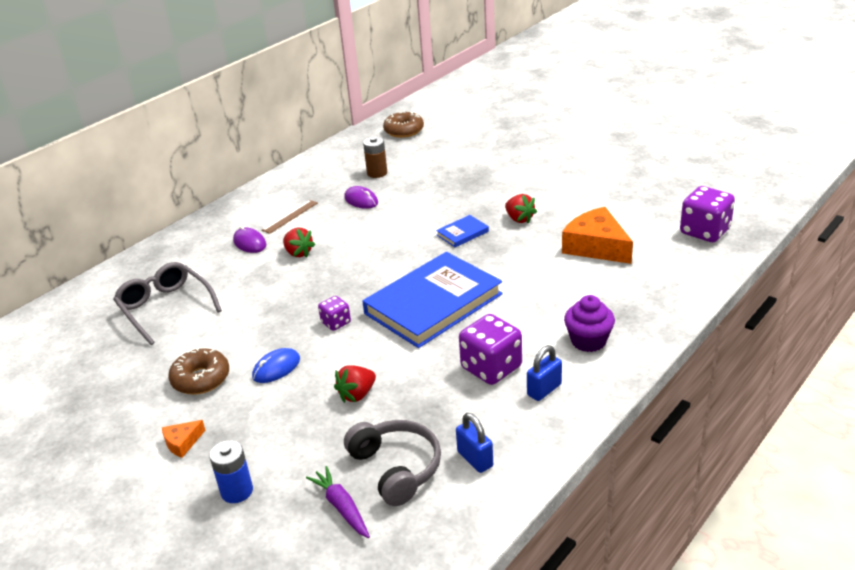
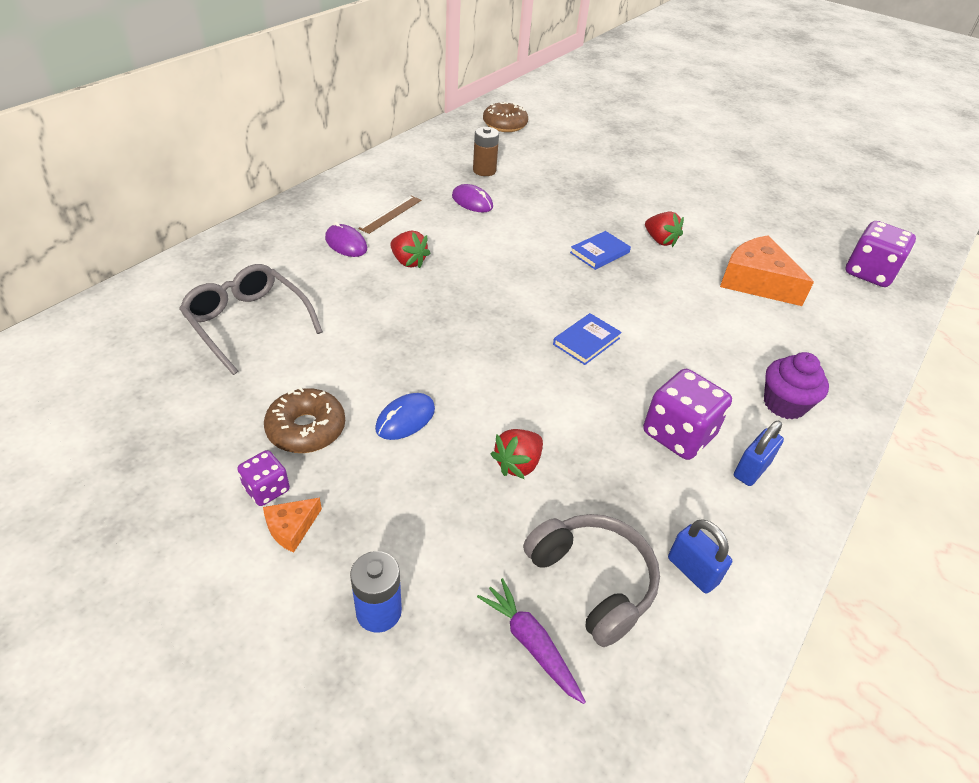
camera: 10 degrees left, 10 degrees up
(336, 323) = (471, 359): purple dice -> purple dice (267, 489)
(433, 304) = (586, 341): blue book -> blue book, size x0.42

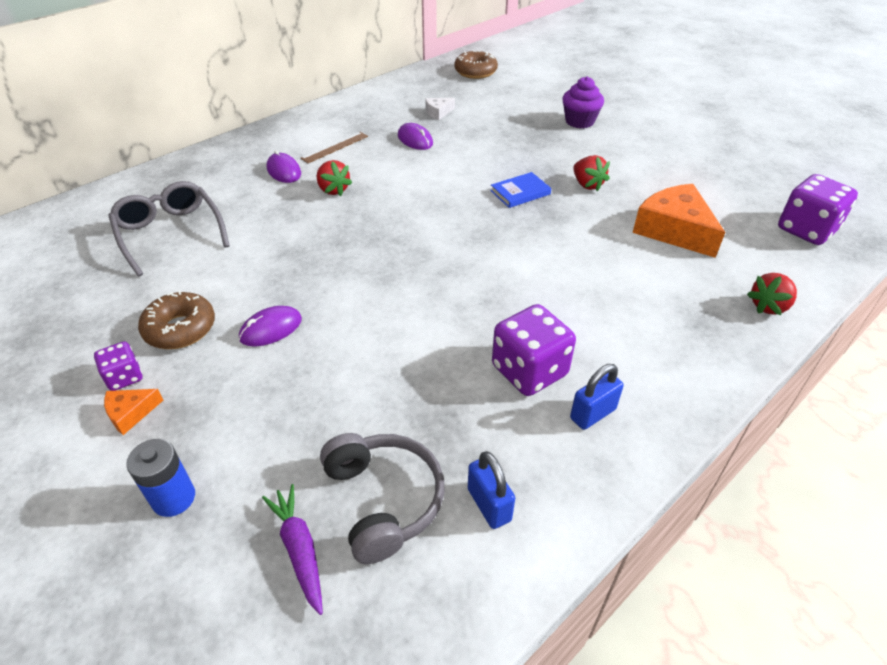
camera: 15 degrees right, 0 degrees up
(405, 419) = (271, 329): blue mouse -> purple mouse
(484, 170) = (438, 112): brown battery -> white cheese
(518, 464) = (357, 381): red strawberry -> red strawberry (768, 306)
(586, 341) = (472, 274): blue book -> none
(784, 404) = (655, 353): purple cupcake -> purple cupcake (579, 121)

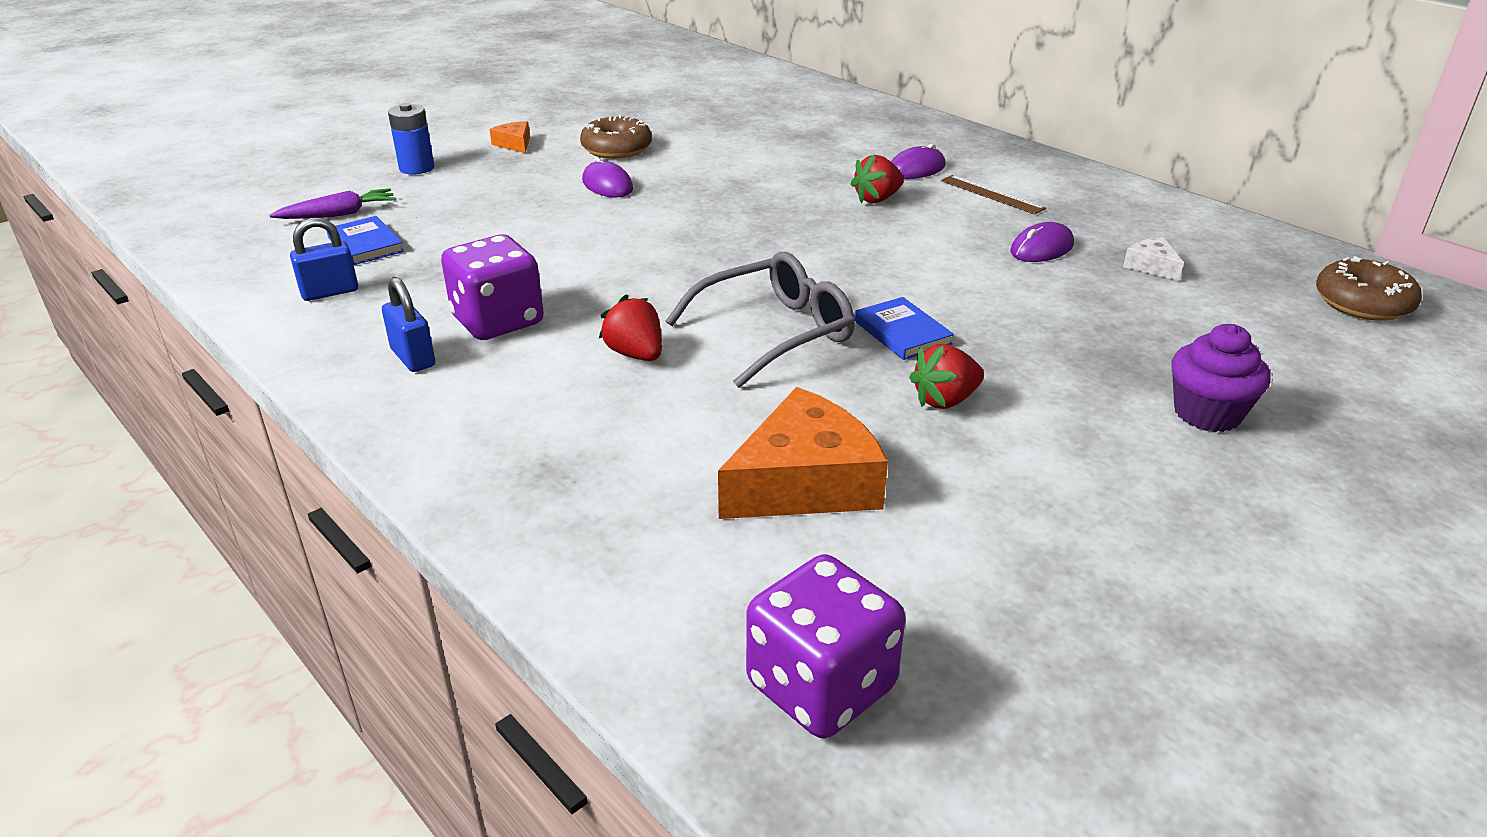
camera: 90 degrees right, 10 degrees down
(124, 377) = (558, 137): purple dice -> none
(170, 233) = (772, 128): grey glasses -> grey glasses (775, 332)
(383, 500) = (365, 244): grey headphones -> blue book
(768, 306) = (571, 556): red strawberry -> red strawberry (635, 354)

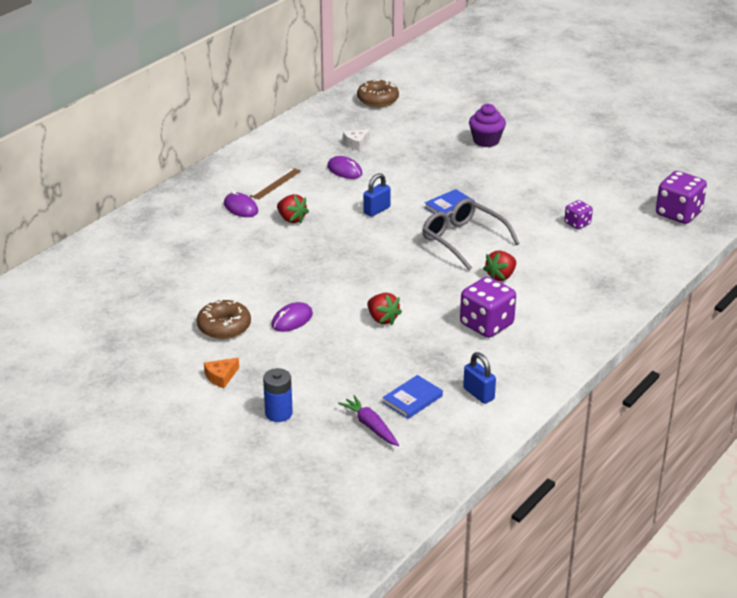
camera: 100 degrees left, 0 degrees up
(413, 358) = (534, 343): blue padlock -> blue padlock (376, 210)
(805, 482) = (577, 224): orange cheese -> purple dice
(945, 400) = (503, 195): red strawberry -> red strawberry (382, 319)

